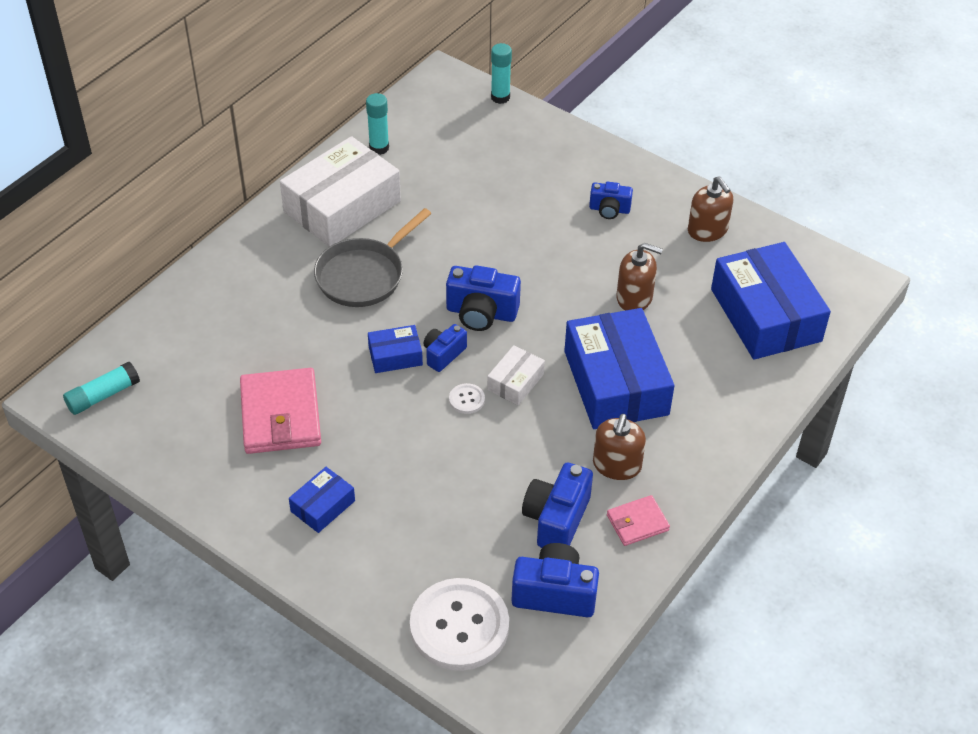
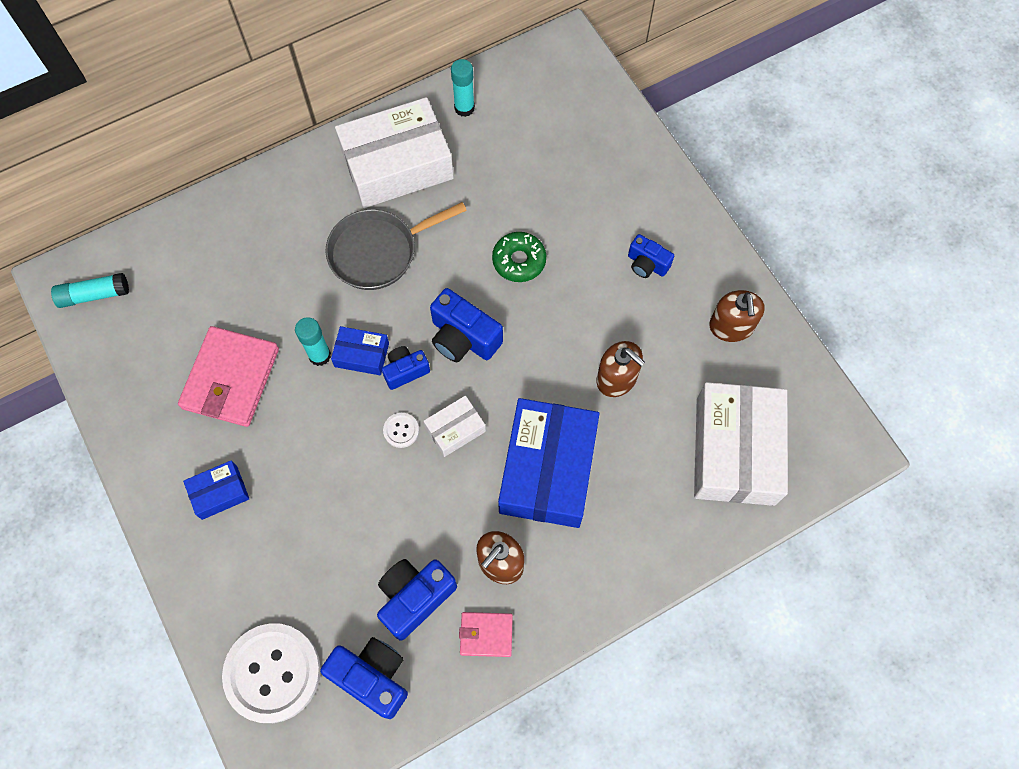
camera: 25 degrees right, 20 degrees up
(496, 242) = (519, 261): none -> green donut
(500, 97) = (610, 88): turquoise glue stick -> turquoise glue stick (320, 355)
(765, 315) = (735, 451): blue box -> white box

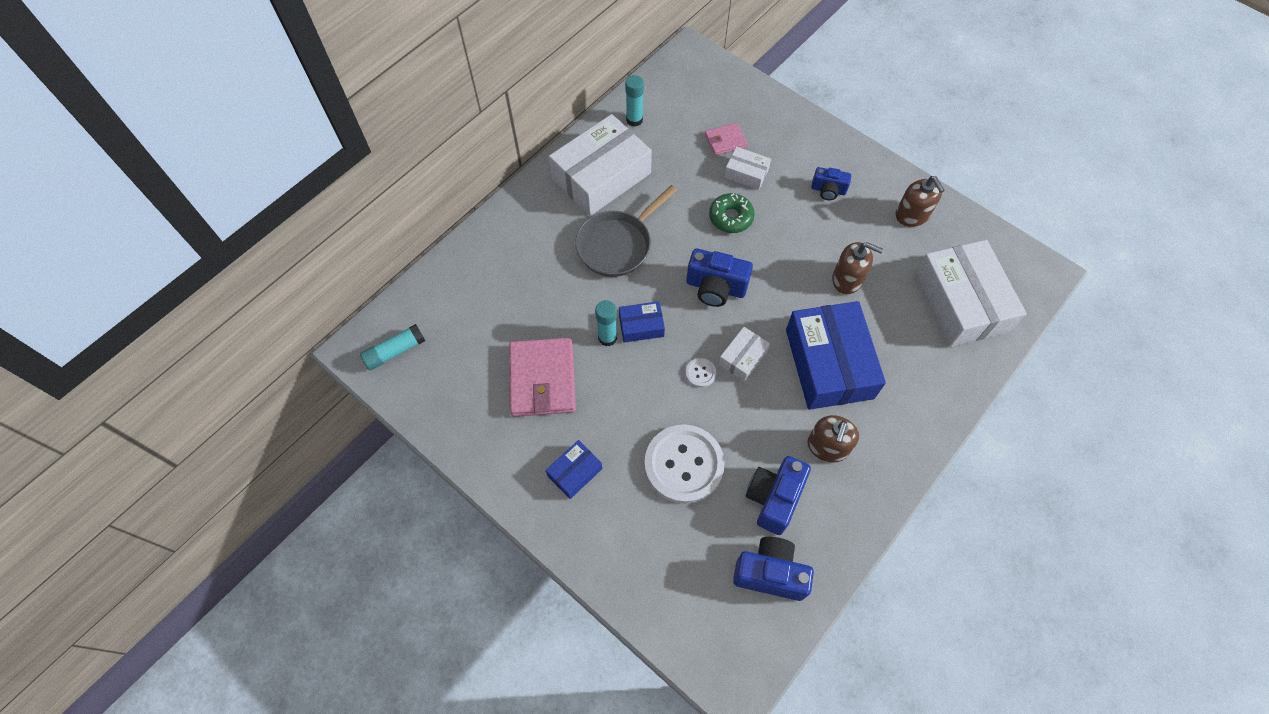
camera: 20 degrees left, 5 degrees down
(272, 673) = (687, 601): white button -> white button (684, 464)
(405, 371) = (682, 327): blue camera -> none
(486, 635) = (844, 506): pink wallet -> pink wallet (725, 141)
(561, 213) = (746, 173): none -> white box

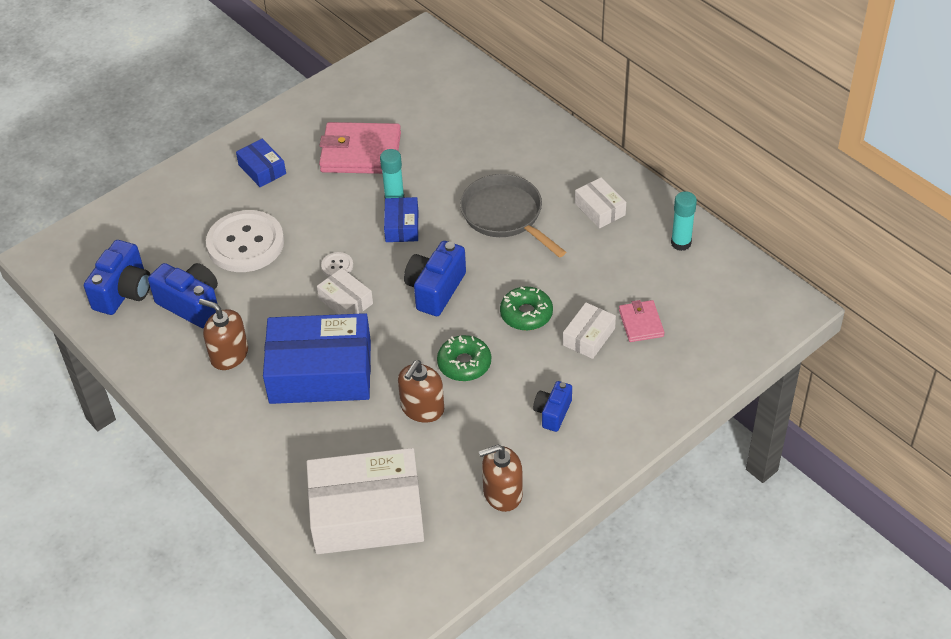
camera: 100 degrees right, 15 degrees down
(395, 351) = (414, 59): turquoise glue stick -> none
(601, 176) = (600, 209): white box -> white box, size x0.47
(793, 255) = (464, 364): none -> green donut

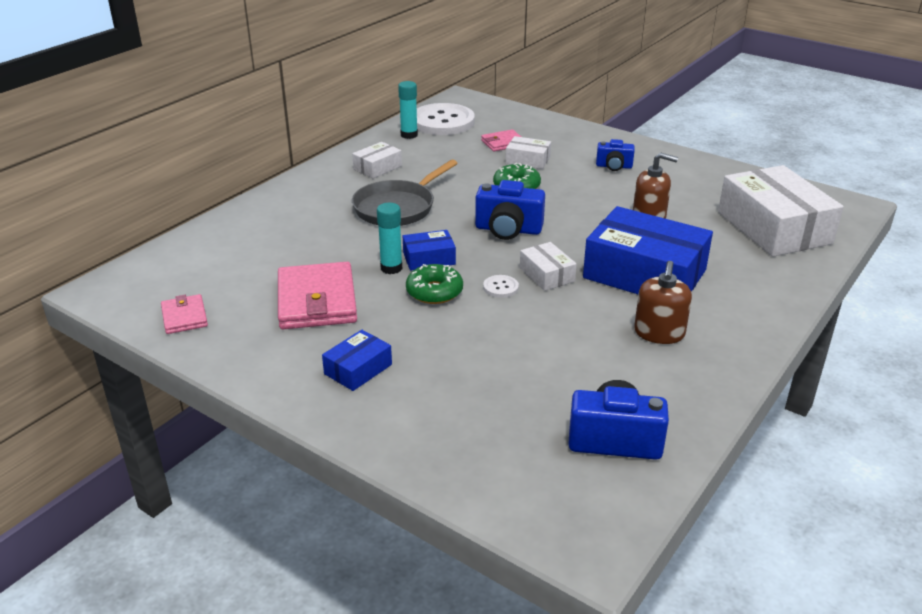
camera: 105 degrees left, 15 degrees down
(191, 305) = (605, 376): blue camera -> none
(245, 243) = (491, 356): white button -> white button (443, 122)
(320, 372) = (644, 274): blue box -> blue box turned 45 degrees counterclockwise
(346, 301) = (547, 274): white box -> white box turned 60 degrees counterclockwise
(366, 82) = (184, 317): none -> pink wallet
(464, 364) = (588, 206): green donut -> green donut (434, 291)
(502, 493) = (704, 177): brown soap dispenser -> none

